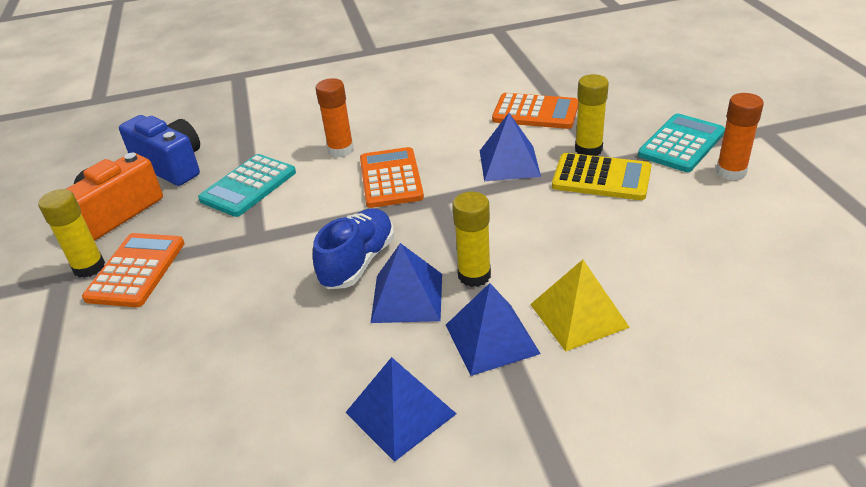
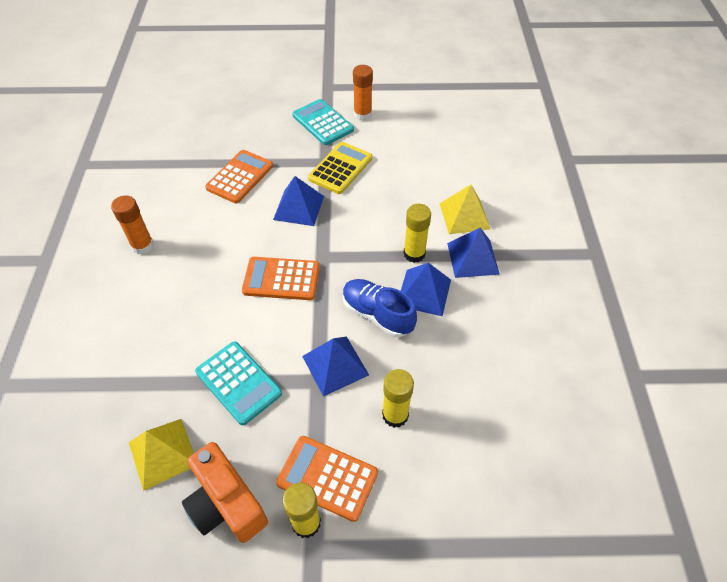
camera: 80 degrees left, 15 degrees up
(171, 166) = (163, 453): blue camera -> yellow pyramid
(341, 150) = (219, 307): orange glue stick -> orange glue stick (142, 246)
(400, 413) = (521, 312): blue pyramid -> blue pyramid (335, 365)
(588, 149) = (304, 164): yellow glue stick -> yellow glue stick (395, 415)

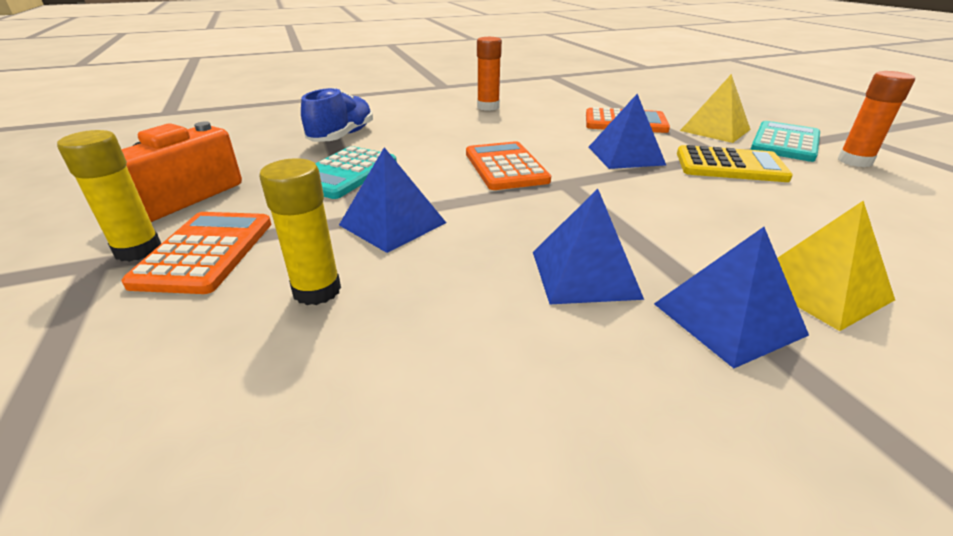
camera: 70 degrees right, 20 degrees down
(163, 453) = (251, 158): yellow pyramid -> yellow pyramid (715, 130)
(377, 314) = (502, 239): blue shoe -> blue shoe (342, 136)
(414, 254) = (655, 249): yellow glue stick -> none

